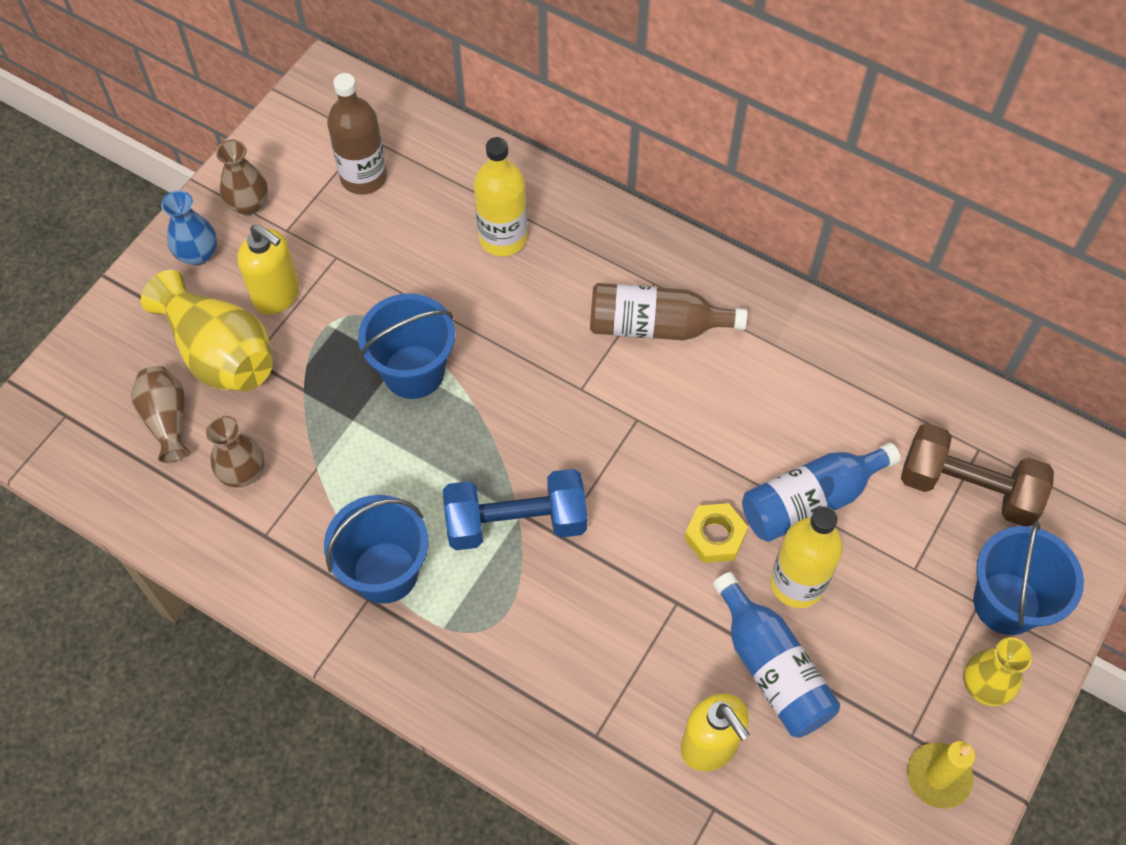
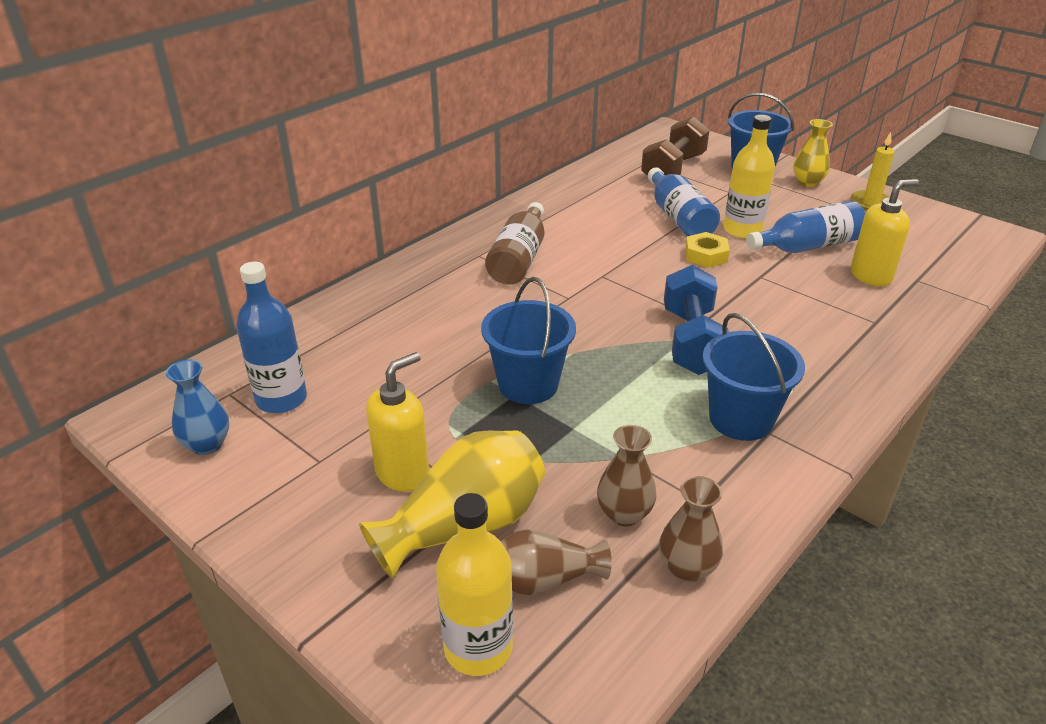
camera: 80 degrees left, 25 degrees down
(198, 254) = (315, 540): blue vase -> blue vase (207, 444)
(248, 204) = (266, 490): brown vase -> brown vase (686, 568)
(363, 177) = (281, 399): brown bottle -> blue bottle
(503, 238) = (400, 321): yellow bottle -> yellow bottle (478, 648)

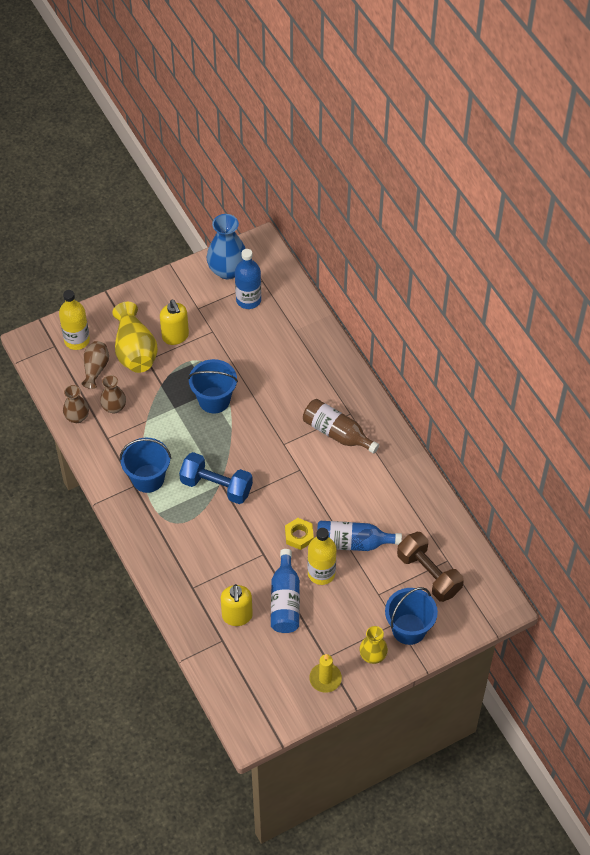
camera: 110 degrees right, 20 degrees up
(207, 444) = (227, 270): blue vase -> blue vase, size x1.67

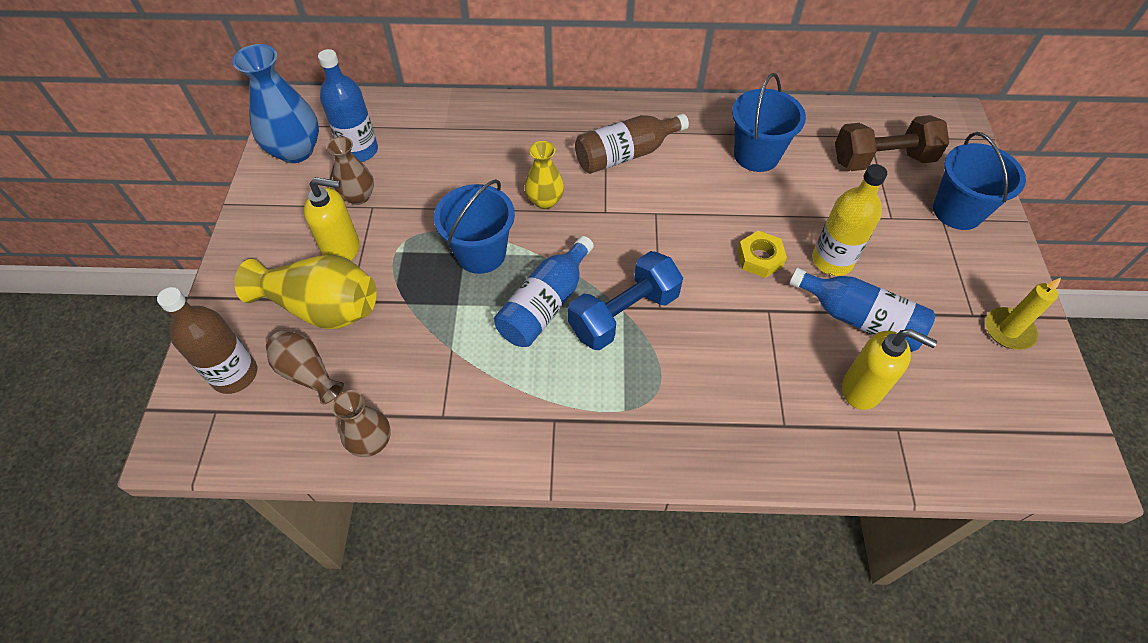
camera: 60 degrees left, 0 degrees up
(77, 340) = (235, 374): yellow bottle -> brown bottle
(114, 407) = (395, 381): brown vase -> brown vase (358, 196)
(148, 478) = (554, 395): blue bucket -> blue bucket (756, 155)
(352, 543) = (800, 209): blue bottle -> blue bottle (545, 305)
(373, 655) = (986, 263): yellow vase -> yellow vase (545, 201)

